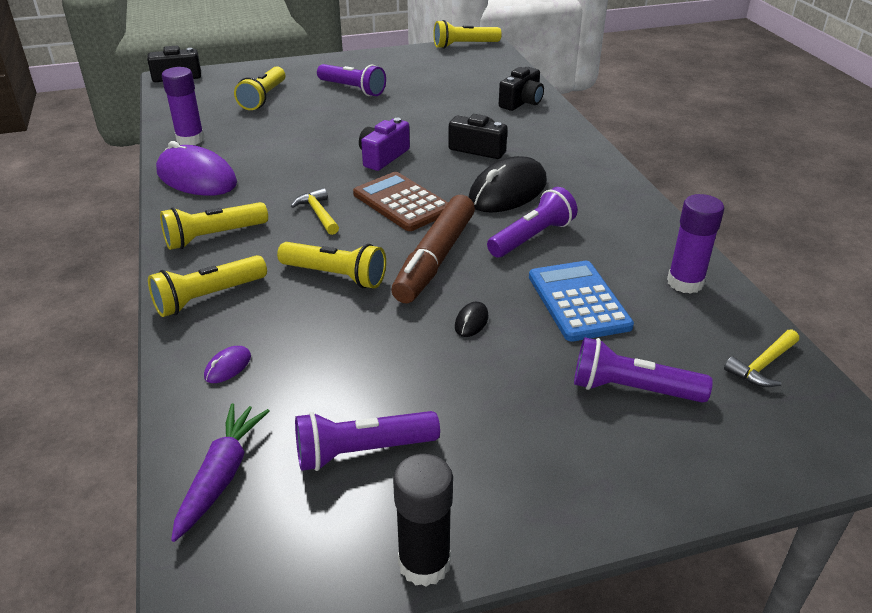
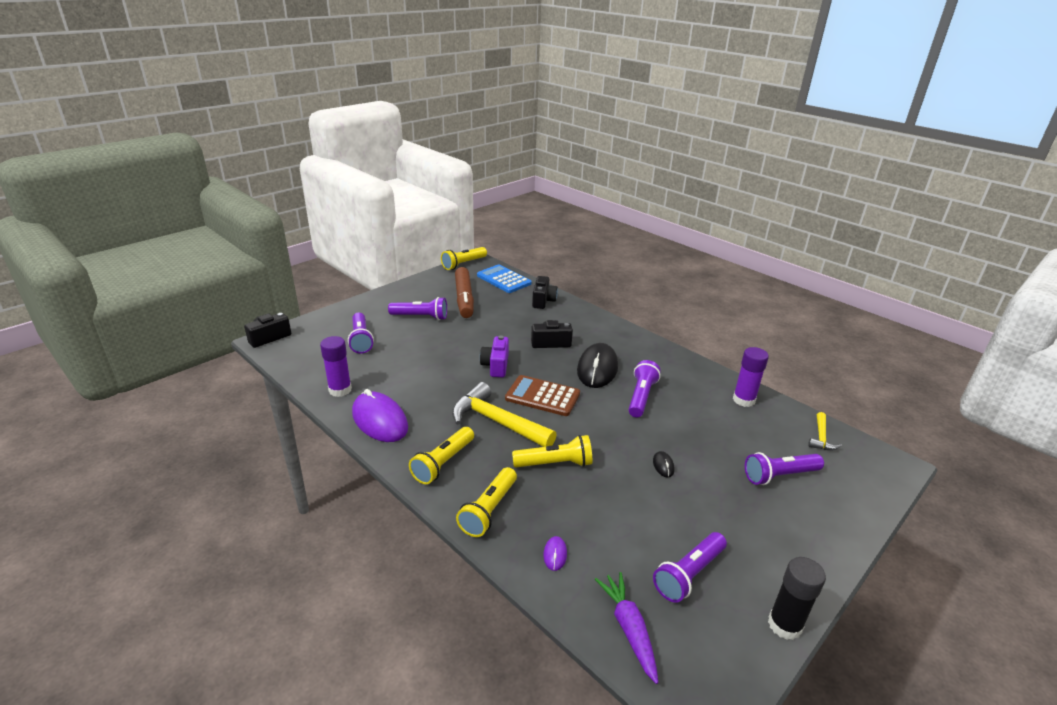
camera: 30 degrees left, 5 degrees down
(196, 178) = (380, 420): purple mouse -> purple mouse turned 45 degrees clockwise
(263, 98) = (361, 340): yellow flashlight -> purple flashlight
(318, 213) = (497, 421): yellow hammer -> yellow hammer, size x2.03
(435, 259) = (602, 430): brown marker -> brown marker (464, 298)
(578, 301) = (704, 431): blue calculator -> blue calculator (503, 279)

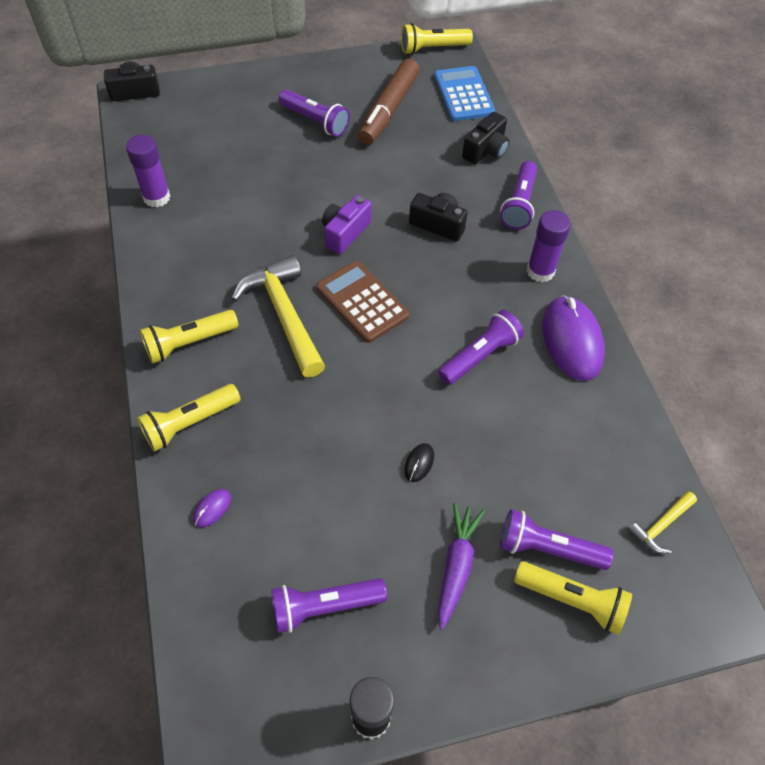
camera: 30 degrees right, 25 degrees up
(361, 340) = (225, 132): purple flashlight -> purple flashlight (519, 204)
(380, 420) = (167, 257): purple mouse -> purple mouse (571, 340)
(555, 464) = (301, 400): yellow flashlight -> yellow flashlight (572, 600)
(597, 369) = (462, 290): black mouse -> none
(628, 628) = (214, 627): purple carrot -> purple carrot (456, 566)
(743, 400) = (610, 422): purple glue stick -> purple glue stick (540, 271)

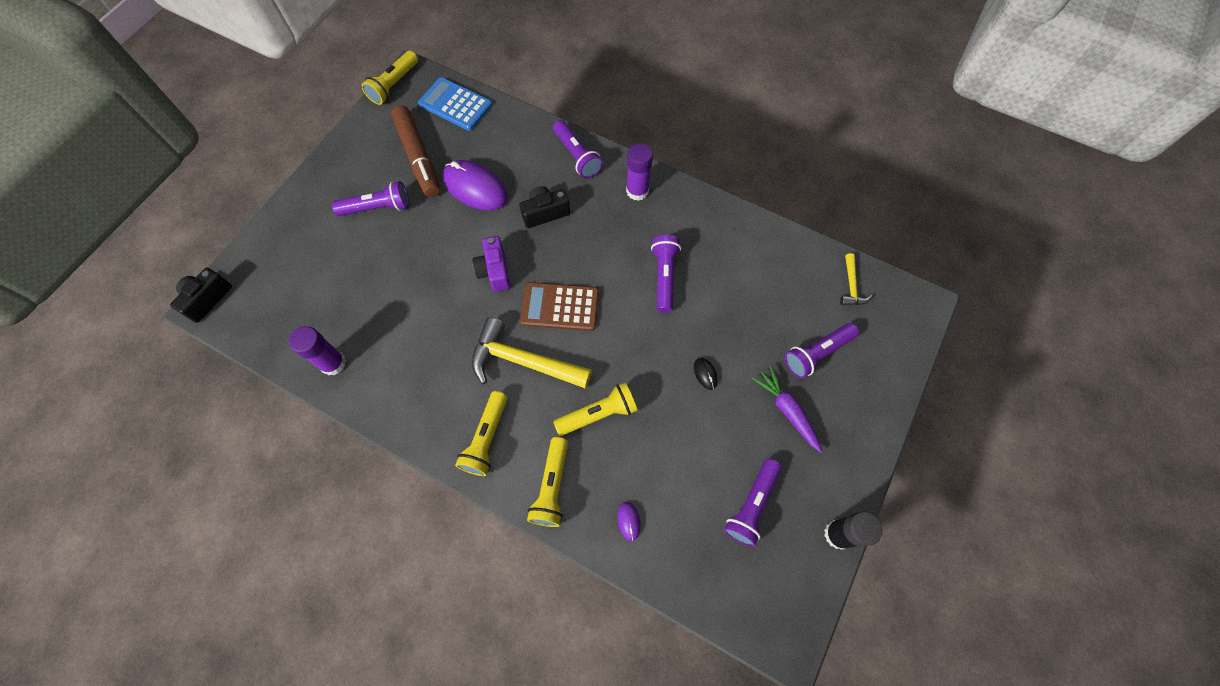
camera: 45 degrees left, 10 degrees up
(485, 150) = (515, 135): black camera -> none
(571, 340) = (700, 220): purple mouse -> purple mouse (475, 188)
(572, 600) = (856, 369): yellow flashlight -> yellow flashlight (598, 414)

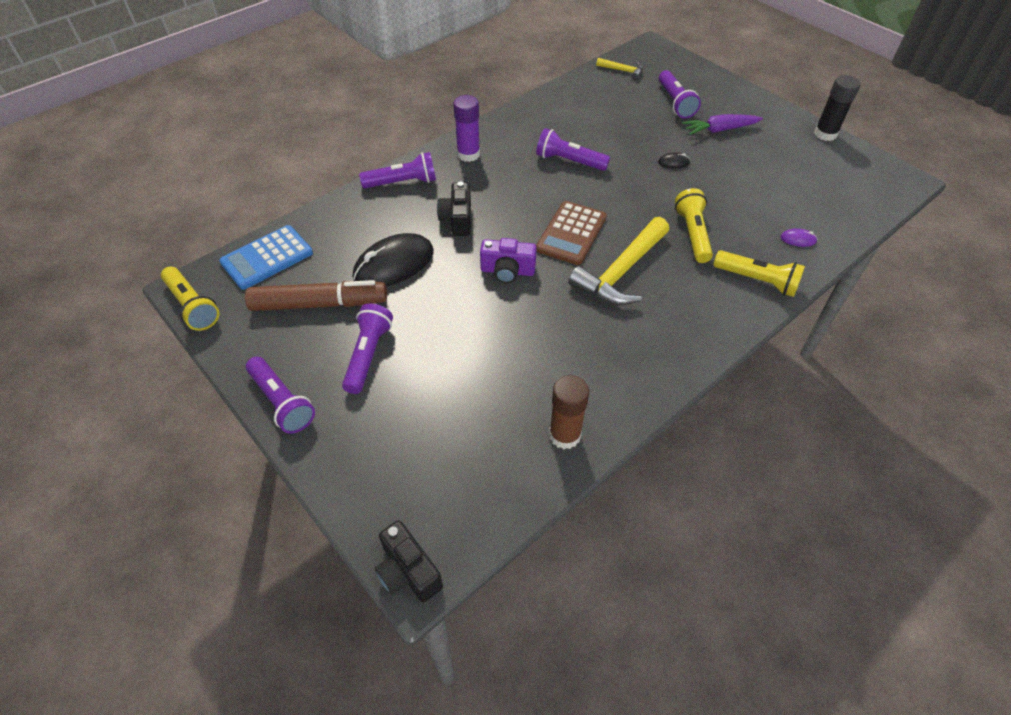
camera: 70 degrees left, 15 degrees down
(333, 363) = (565, 435): purple glue stick -> brown glue stick
(475, 188) = (394, 264): purple mouse -> black mouse
(486, 438) = (697, 317): yellow flashlight -> none
(751, 505) = (795, 169): purple flashlight -> purple flashlight (282, 402)

